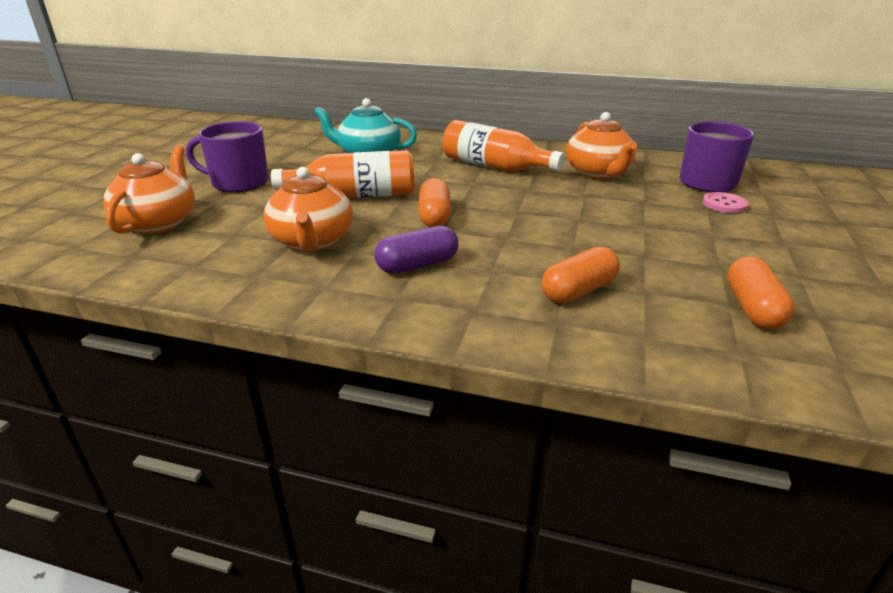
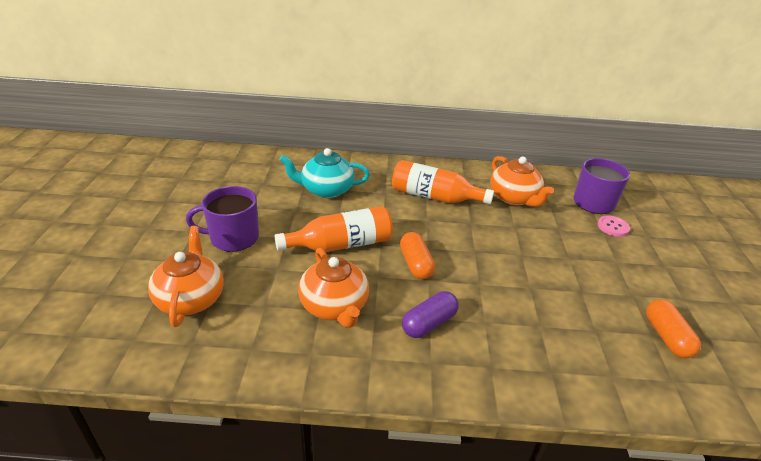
camera: 15 degrees left, 5 degrees up
(578, 291) = (552, 336): orange capsule -> none

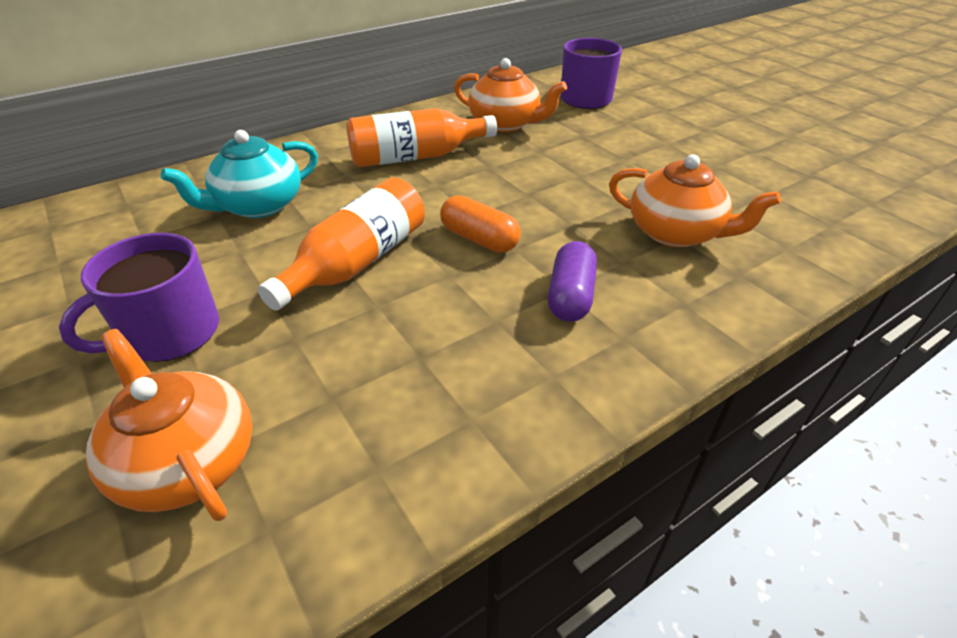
camera: 35 degrees left, 5 degrees up
(334, 306) = (435, 341): orange teapot -> orange teapot (676, 233)
(613, 227) = (628, 114): pink button -> none
(667, 337) = (783, 189): orange capsule -> none

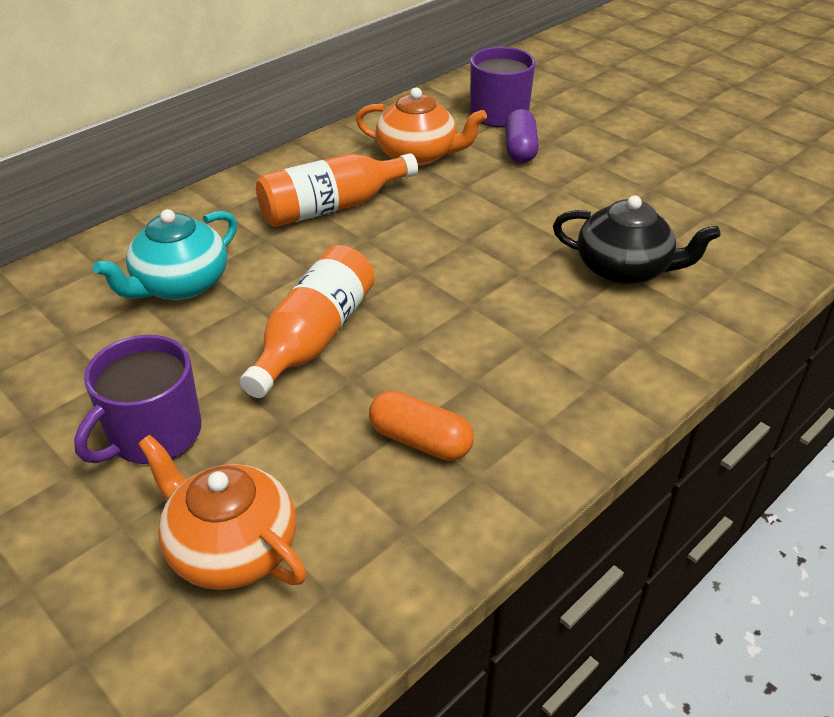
camera: 10 degrees left, 0 degrees up
(479, 239) = (430, 298): orange capsule -> orange capsule (420, 441)
(570, 296) = (536, 348): purple capsule -> purple capsule (520, 149)
(676, 233) = (624, 269): orange teapot -> black teapot

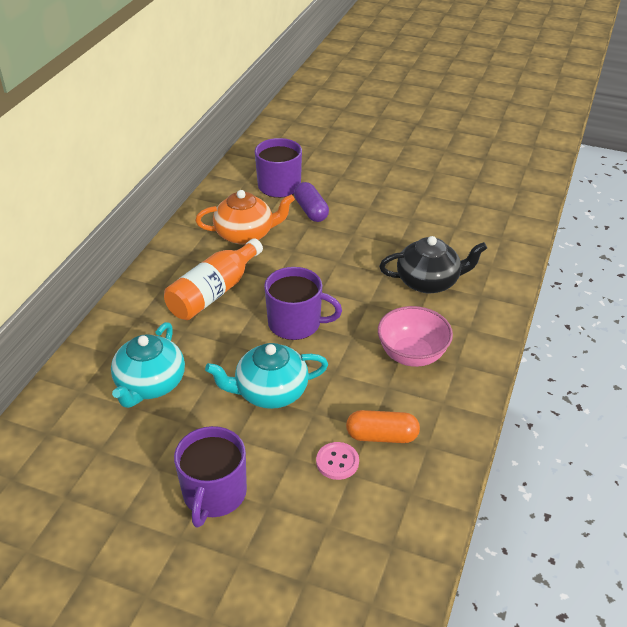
camera: 25 degrees left, 0 degrees up
(231, 548) = (317, 544): orange teapot -> none
(314, 338) = (270, 392): orange bottle -> turquoise teapot
(336, 452) = (337, 462): none -> pink button
(406, 269) = (296, 323): none -> purple mug
(536, 352) = (412, 355): none -> pink bowl

